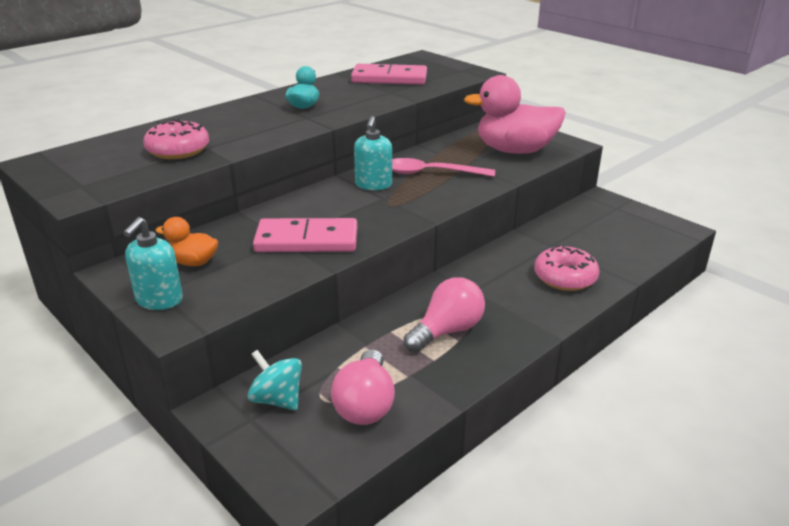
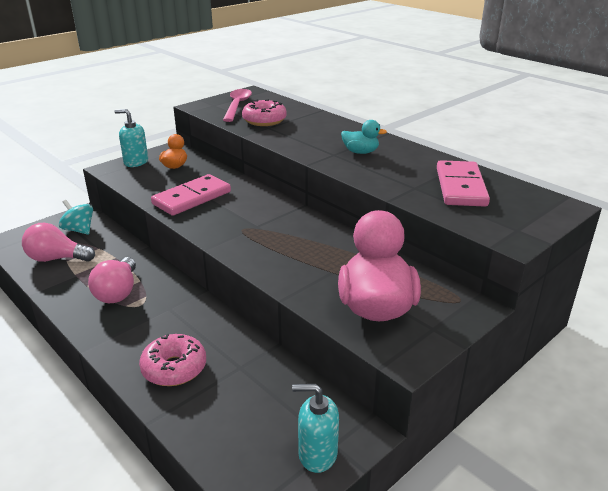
camera: 90 degrees right, 0 degrees up
(277, 399) = (79, 230): turquoise spinning top -> turquoise spinning top turned 90 degrees counterclockwise
(307, 240) = (192, 198): pink domino -> pink domino turned 45 degrees clockwise
(373, 185) = (283, 221): turquoise soap dispenser -> turquoise soap dispenser (317, 454)
(430, 173) = (309, 249): pink spoon -> pink spoon (237, 105)
(447, 331) = (118, 292): pink light bulb -> pink light bulb turned 45 degrees clockwise

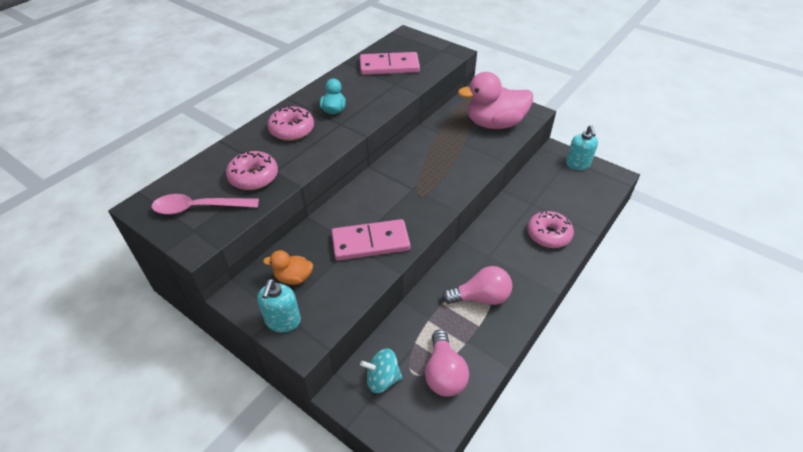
camera: 100 degrees left, 15 degrees up
(79, 230) = (382, 379): turquoise spinning top -> turquoise spinning top turned 60 degrees clockwise
(192, 198) = (370, 242): pink domino -> pink domino turned 45 degrees counterclockwise
(329, 134) = (292, 130): none -> pink donut

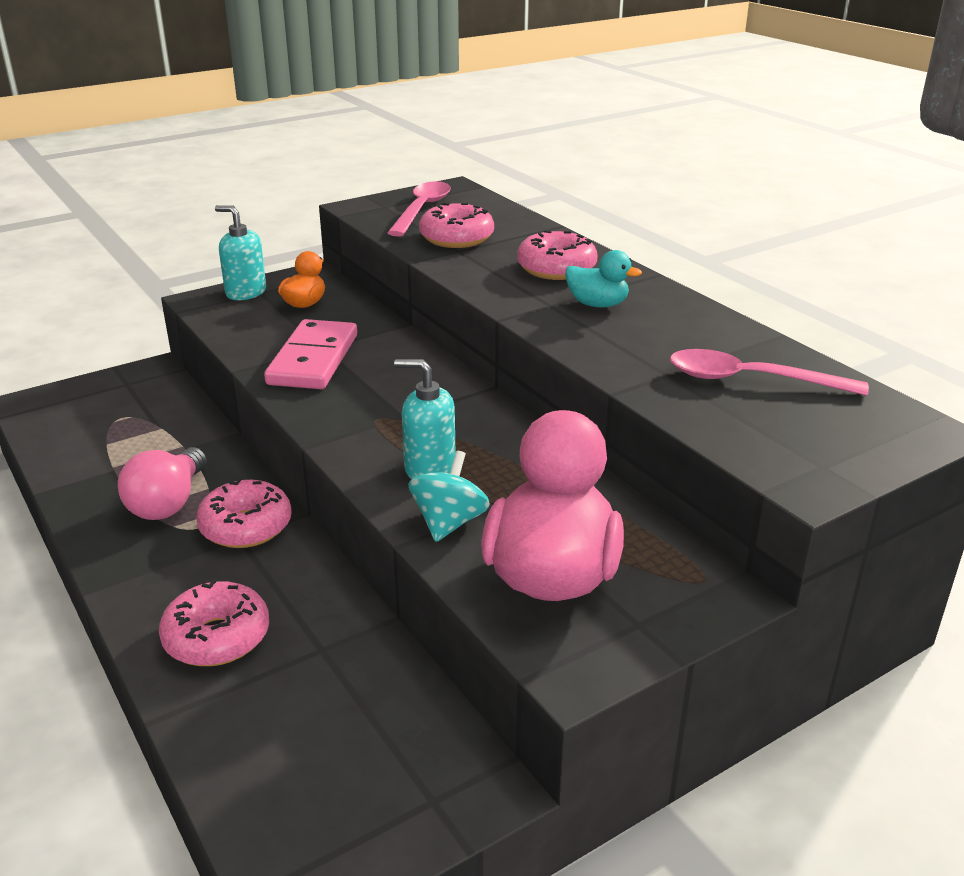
camera: 110 degrees right, 15 degrees down
(382, 379) = (140, 396): turquoise spinning top -> turquoise spinning top (449, 522)
(389, 66) = (750, 380): pink domino -> pink spoon
(444, 373) = (93, 439): pink light bulb -> none
(480, 257) = (246, 527): none -> pink donut
(577, 164) = (400, 811): turquoise soap dispenser -> turquoise soap dispenser (429, 468)

